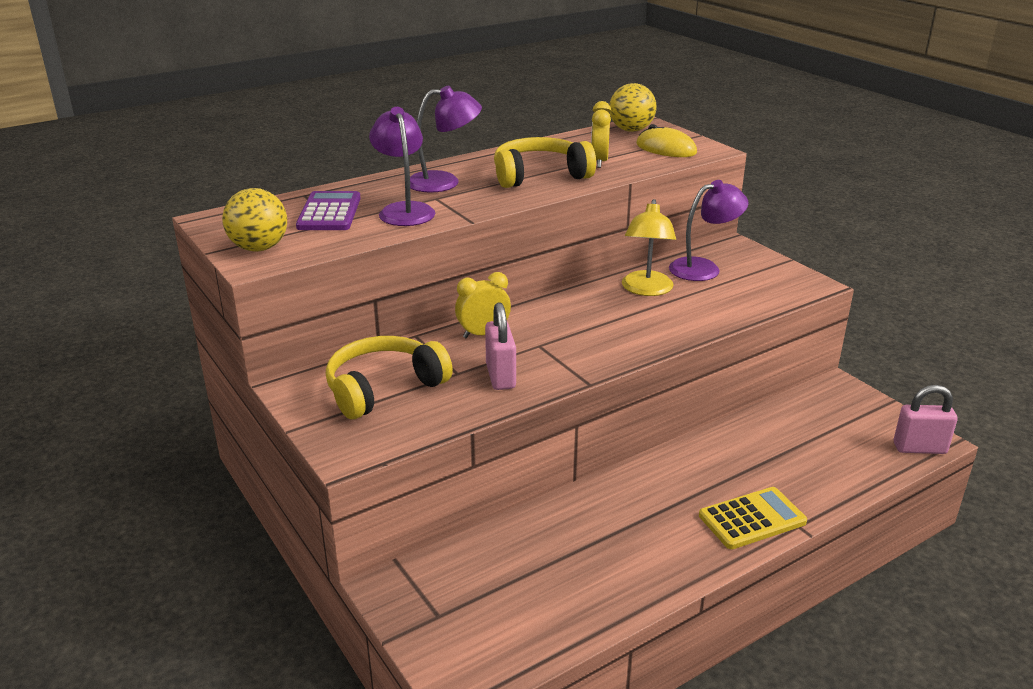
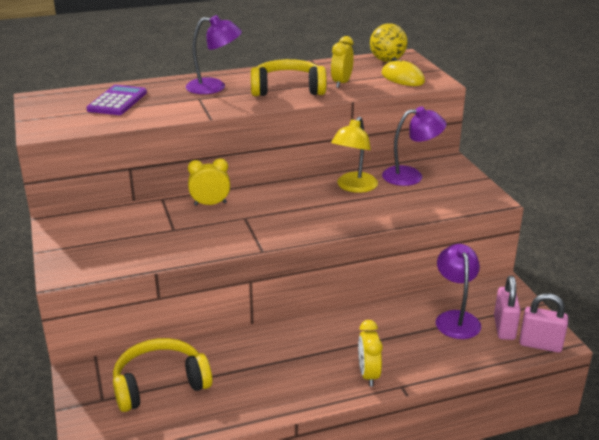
camera: 15 degrees right, 0 degrees up
(259, 248) = (52, 121): yellow ball -> none
(383, 388) = (116, 233): yellow headphones -> yellow headphones (160, 384)
(404, 210) = (170, 105): purple lamp -> purple lamp (455, 318)
(500, 376) = (202, 236): pink padlock -> pink padlock (504, 328)
(752, 519) = (368, 375): yellow calculator -> yellow clock

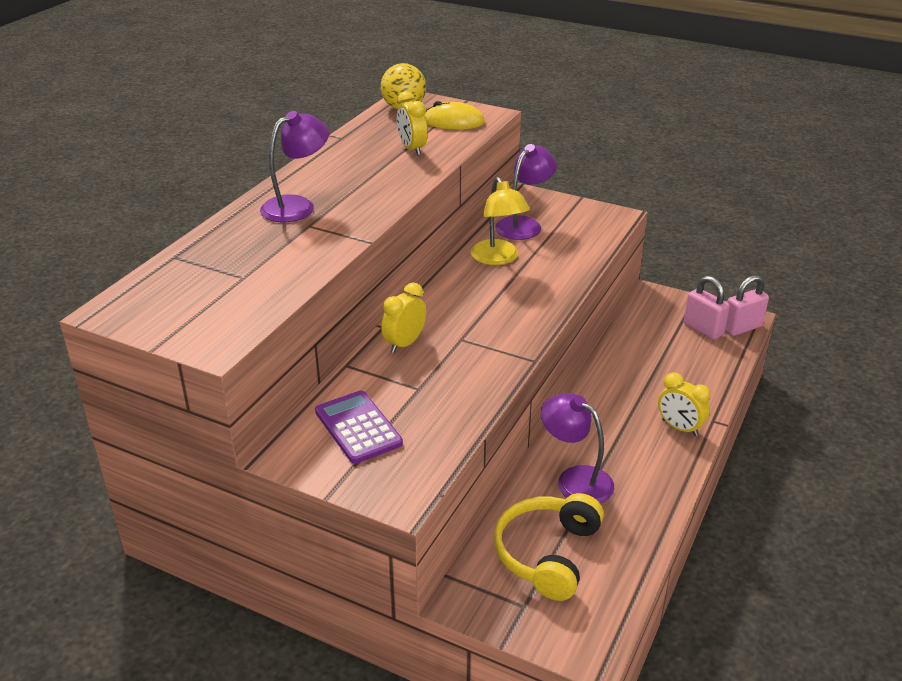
camera: 45 degrees left, 5 degrees up
(117, 101) = (224, 269): purple calculator -> purple calculator (358, 427)
(288, 89) = (376, 176): yellow headphones -> none
(455, 318) = (663, 342): purple lamp -> purple lamp (575, 479)

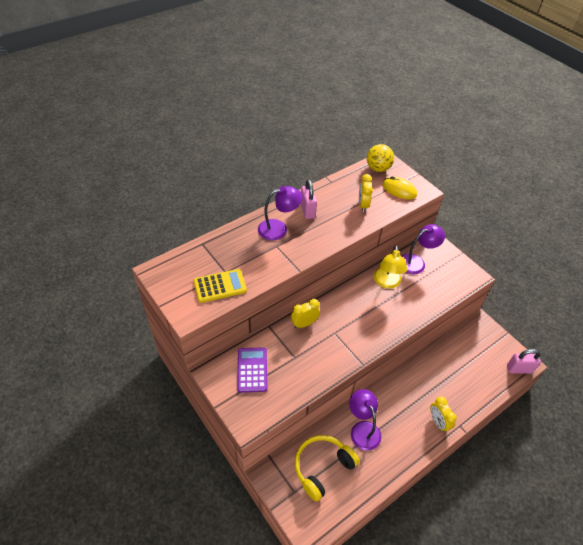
camera: 25 degrees right, 15 degrees up
(247, 295) = (220, 286): none -> yellow calculator
(703, 329) = (495, 360): pink padlock -> pink padlock (307, 210)

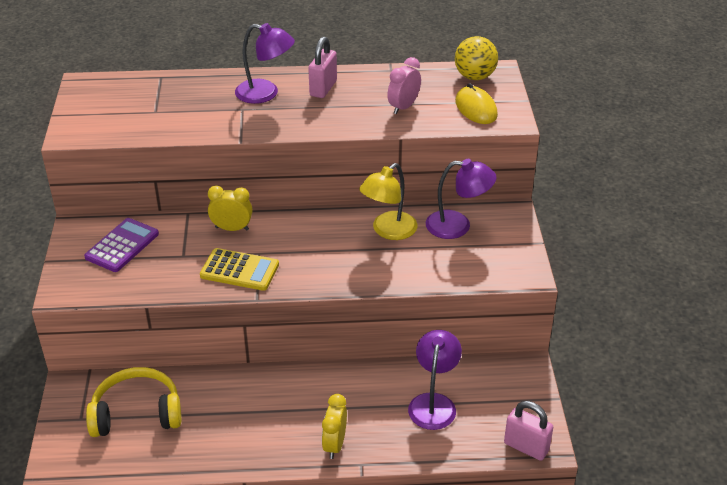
camera: 35 degrees right, 10 degrees down
(220, 286) = (134, 122): yellow calculator -> yellow calculator (239, 270)
(362, 429) = (227, 401): purple lamp -> purple lamp (433, 403)
(363, 205) = (403, 107): yellow clock -> pink clock

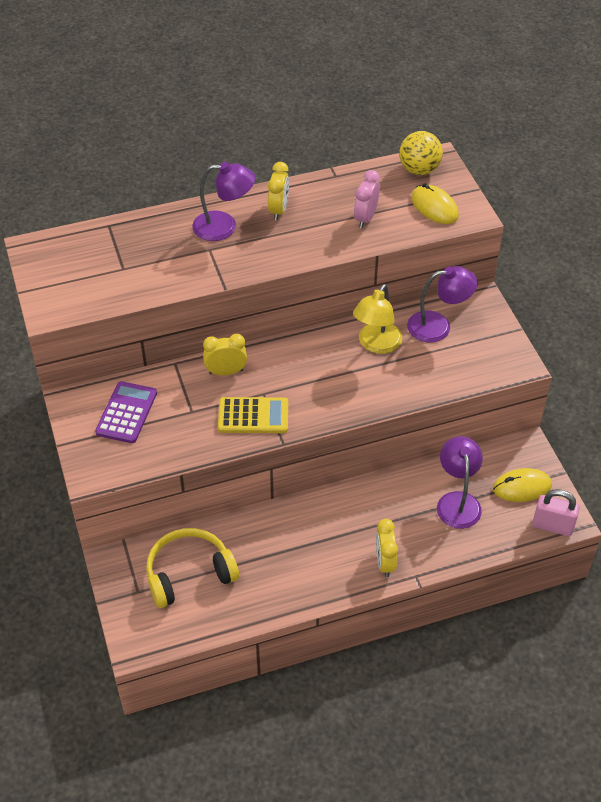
camera: 15 degrees left, 10 degrees up
(323, 88) = (278, 210): pink padlock -> yellow clock
(507, 403) = (522, 487): none -> yellow mouse

